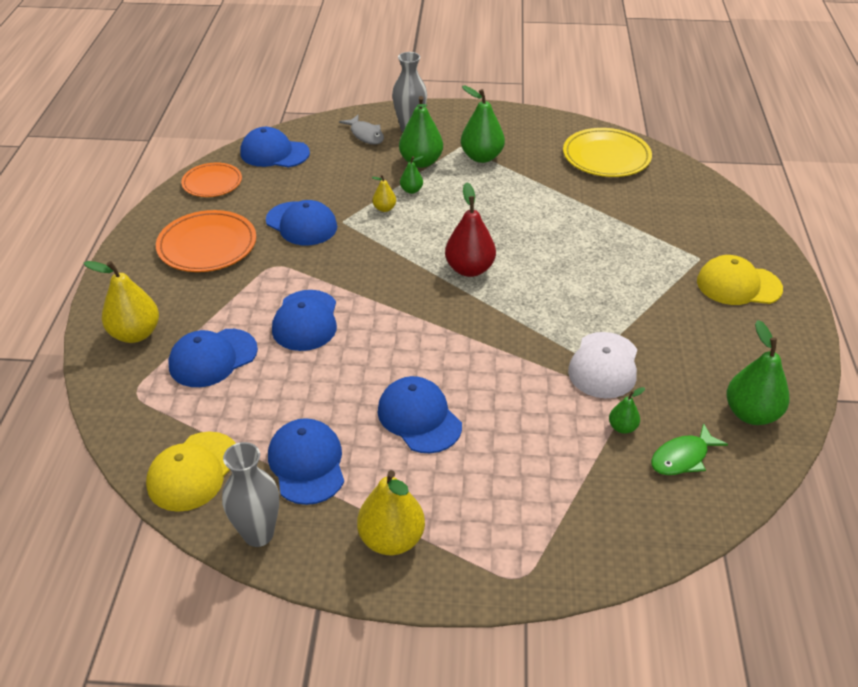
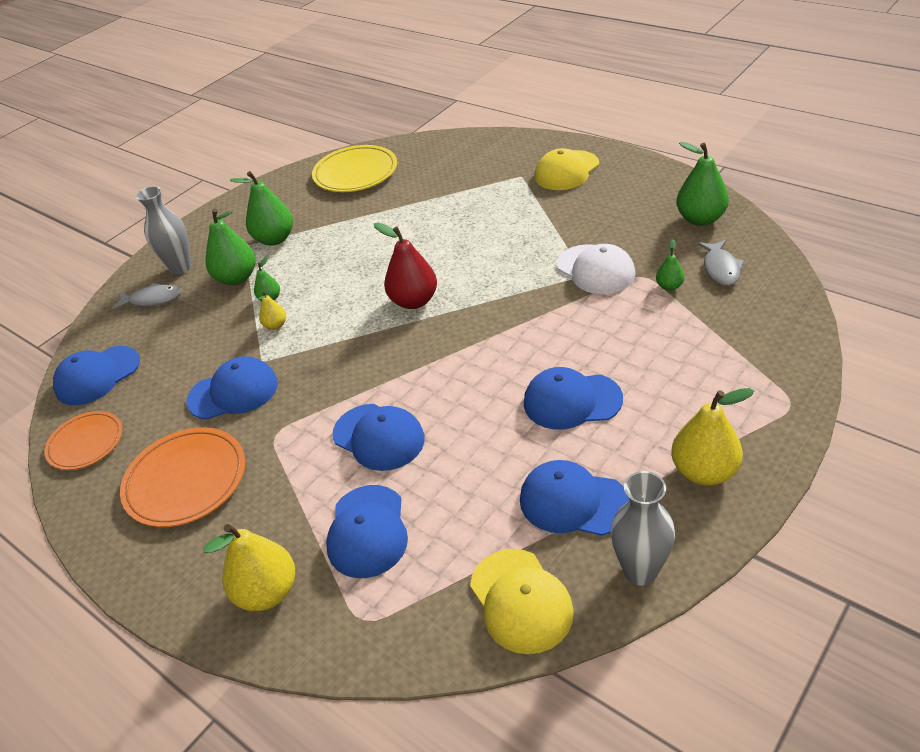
camera: 50 degrees left, 0 degrees up
(682, 457) = (721, 269): green fish -> grey fish

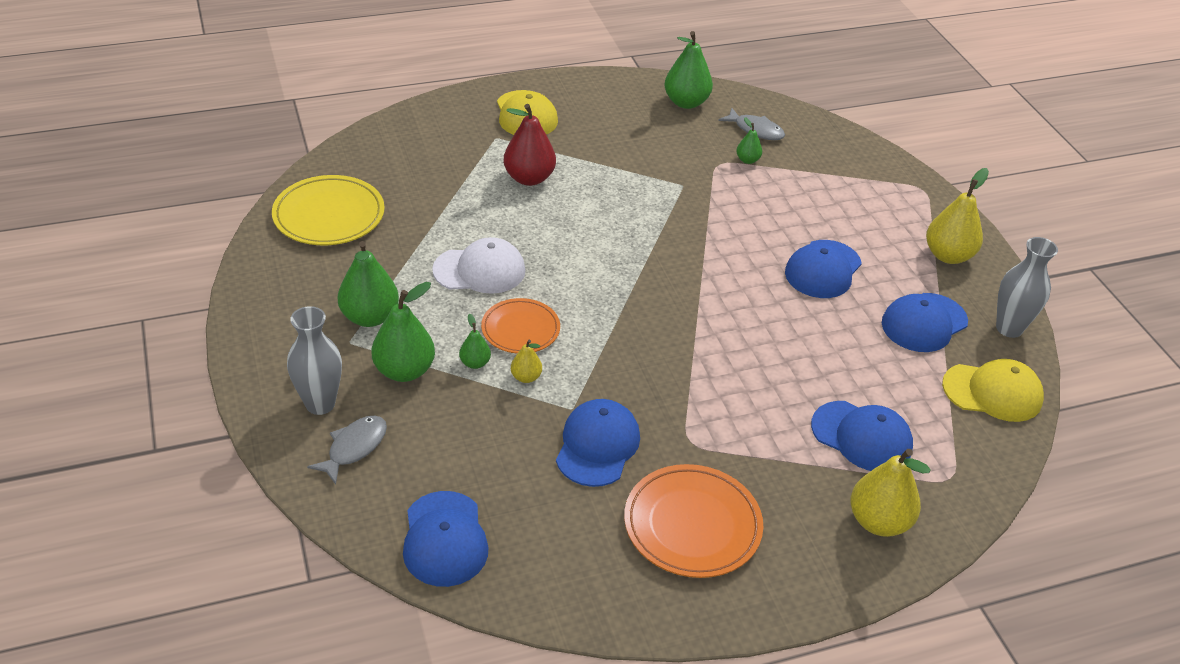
camera: 65 degrees left, 0 degrees up
(86, 443) = (555, 584): orange plate -> orange plate (520, 329)
(378, 437) = (759, 383): blue cap -> none
(414, 301) = (601, 281): red pear -> red pear (529, 178)
(595, 269) = (684, 177): white cap -> white cap (479, 270)

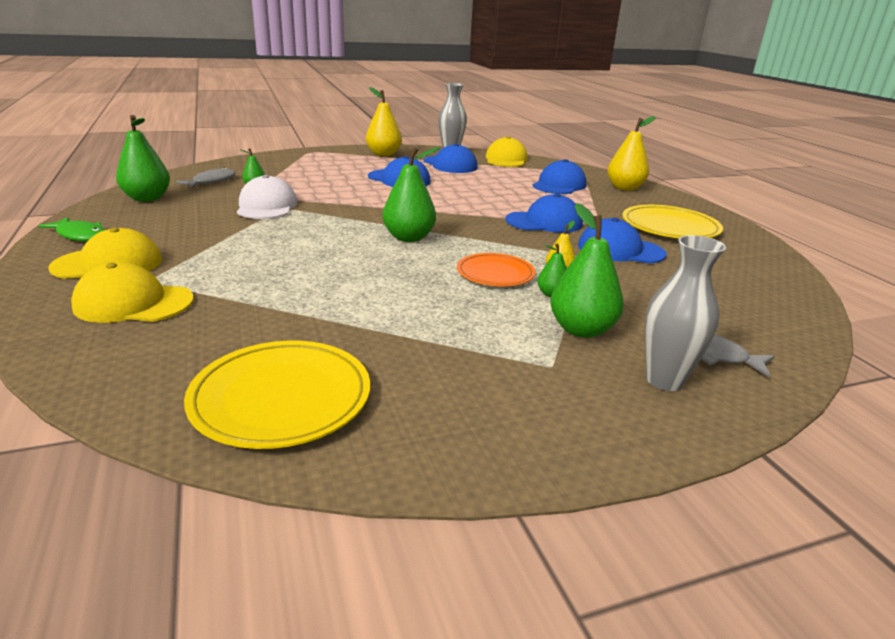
camera: 90 degrees left, 15 degrees down
(370, 317) = (502, 354): green pear -> green pear (409, 238)
(444, 539) = (772, 307): blue cap -> blue cap (544, 222)
(459, 139) = (133, 303): none -> yellow cap
(479, 270) = (408, 291): white cap -> white cap (267, 206)
(529, 178) = (244, 265): red pear -> none
(583, 90) = (80, 235): none -> green fish
(692, 525) = (670, 227): orange plate -> yellow plate

